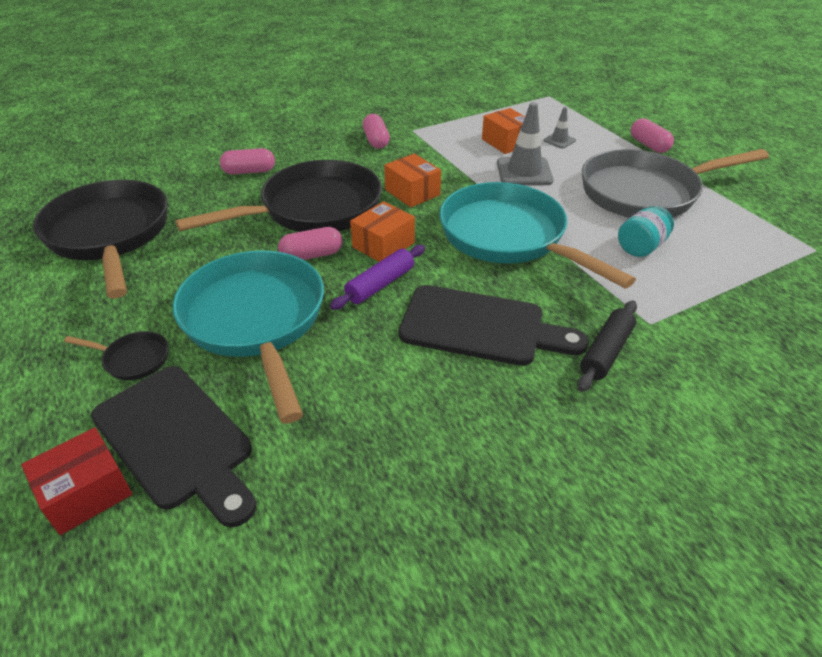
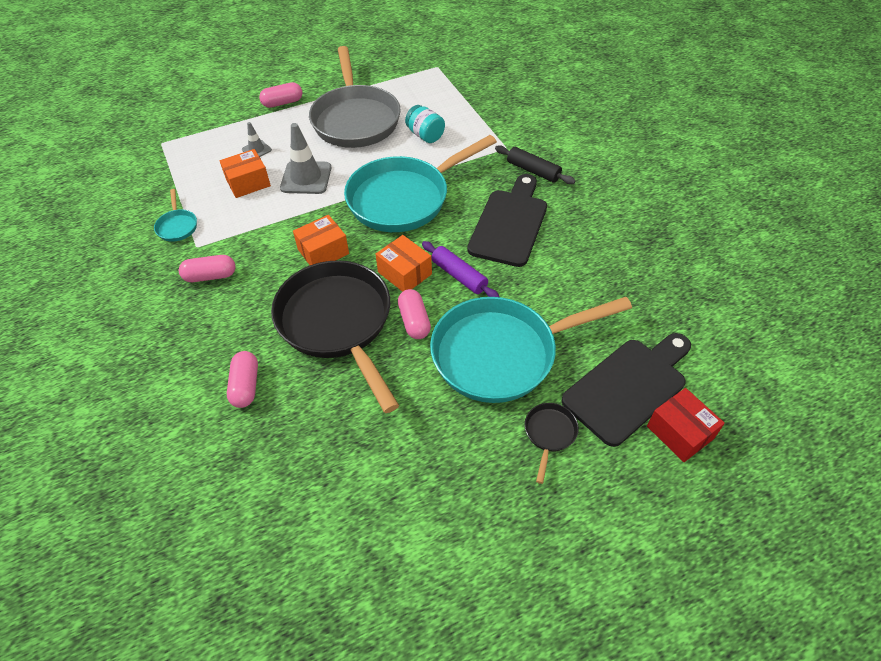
camera: 85 degrees left, 10 degrees up
(110, 235) = (355, 504): black pan -> none
(437, 118) = (177, 226): none -> turquoise pan

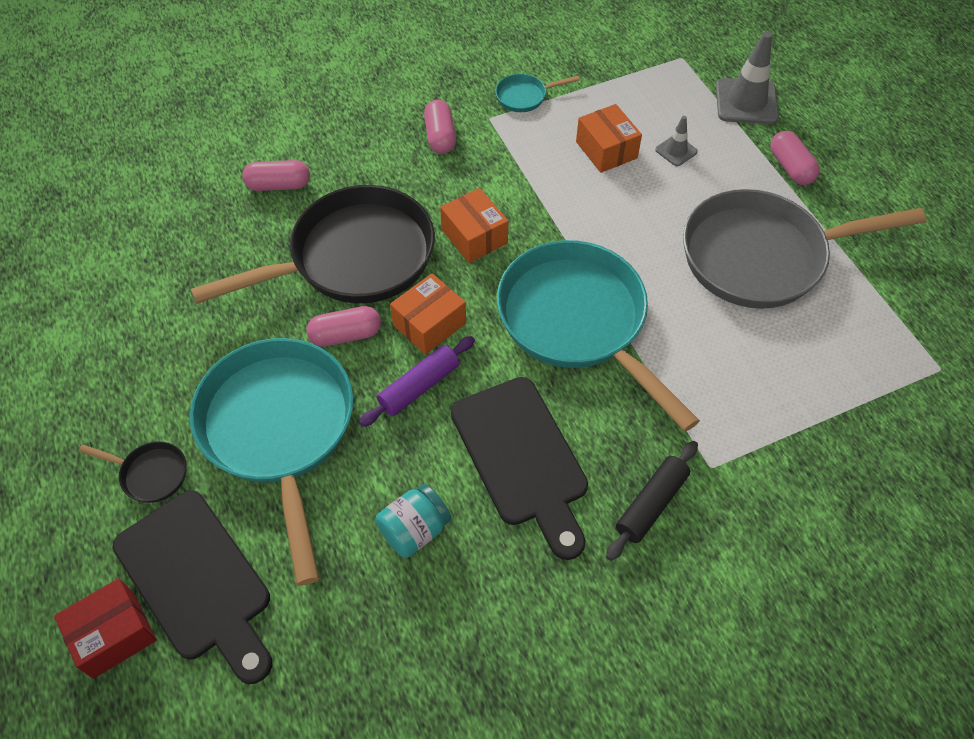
camera: 90 degrees right, 5 degrees up
(306, 178) = (618, 208): grey traffic cone -> grey traffic cone (746, 102)
(425, 135) = (731, 349): turquoise jar -> turquoise jar (415, 530)
(510, 223) = (522, 458): black cutting board -> black cutting board turned 45 degrees clockwise

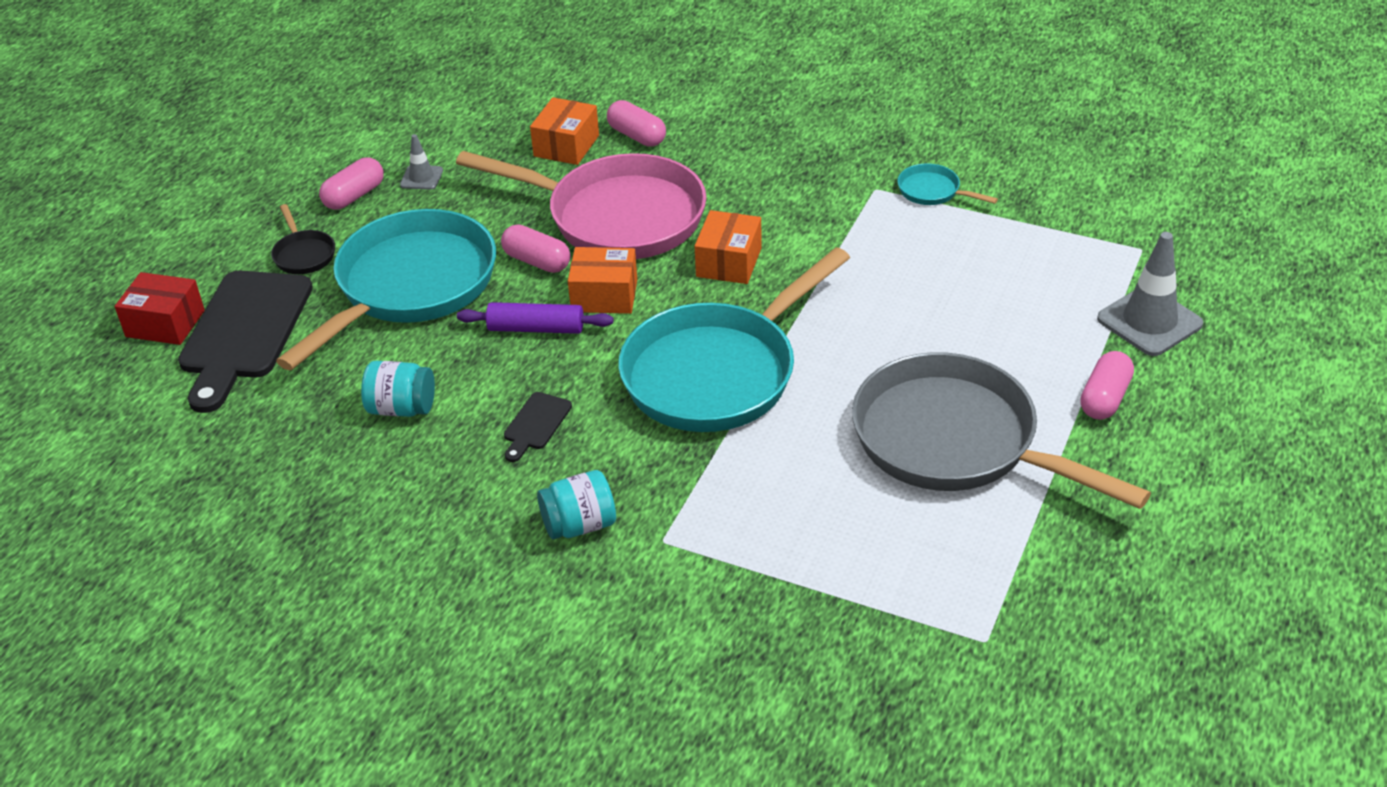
camera: 50 degrees right, 15 degrees down
(353, 258) = (617, 217): black pan -> pink pan
(440, 136) = (812, 177): pink capsule -> pink capsule (354, 196)
(522, 458) = (535, 424): black cutting board -> black cutting board, size x0.44
(578, 322) = (717, 373): turquoise pan -> turquoise pan turned 150 degrees counterclockwise
(606, 150) = (942, 274): orange box -> orange box (566, 146)
(651, 504) = (579, 525): black rolling pin -> turquoise jar
(676, 151) = (1008, 314): grey traffic cone -> grey traffic cone (421, 178)

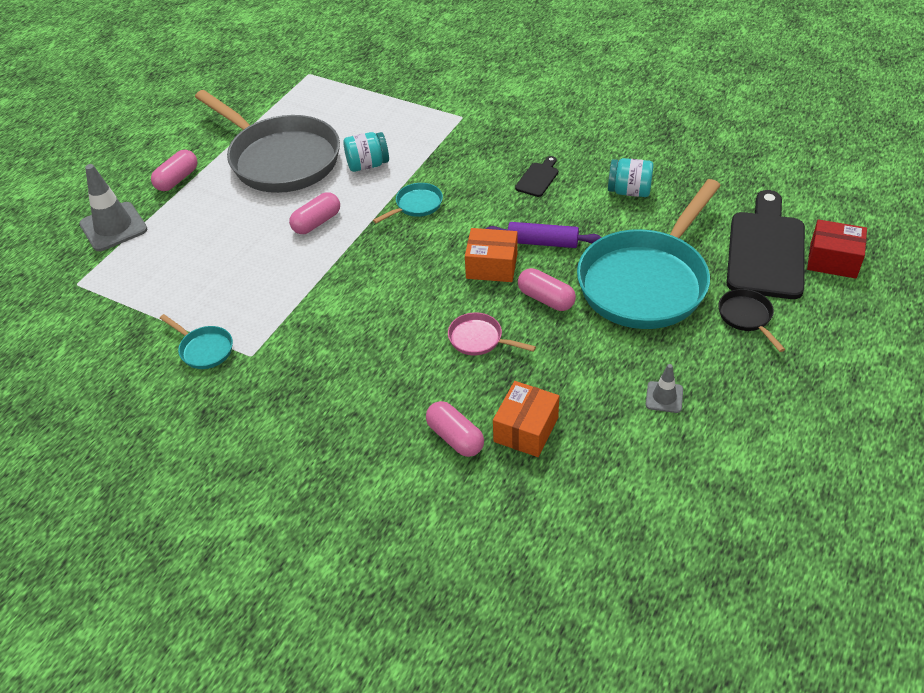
camera: 175 degrees left, 5 degrees up
(354, 196) = (723, 379): pink capsule -> pink capsule (317, 222)
(579, 525) = (509, 125): turquoise jar -> turquoise jar (367, 165)
(617, 217) = (479, 339): pink pan -> pink pan, size x0.40
(717, 373) = (416, 205): turquoise pan -> turquoise pan, size x0.40
(729, 262) = (392, 289): orange box -> none

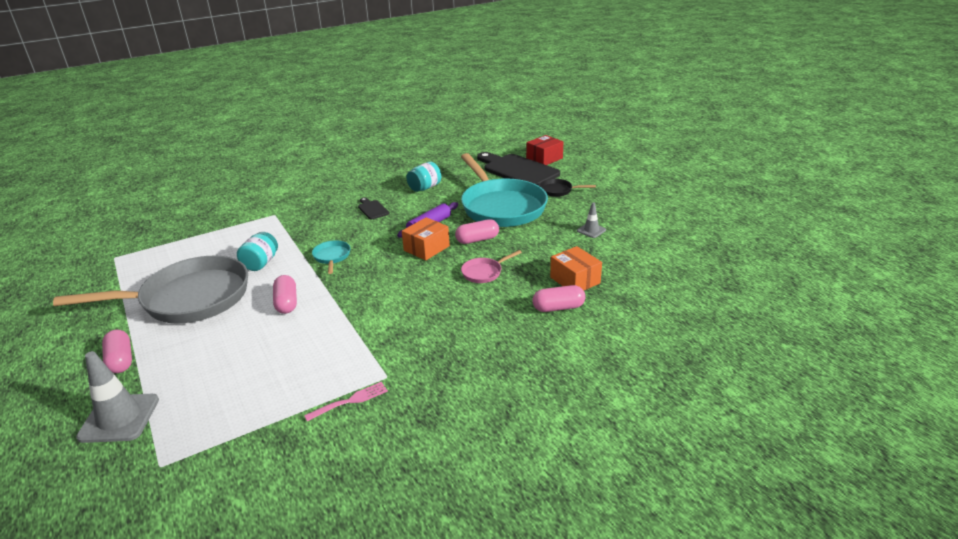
camera: 60 degrees left, 15 degrees down
(204, 349) = (350, 401): turquoise pan -> pink fork

